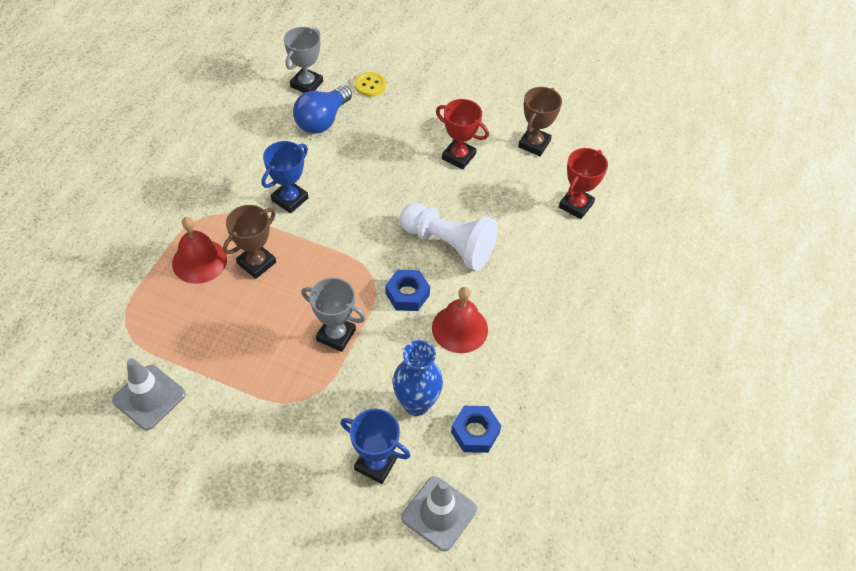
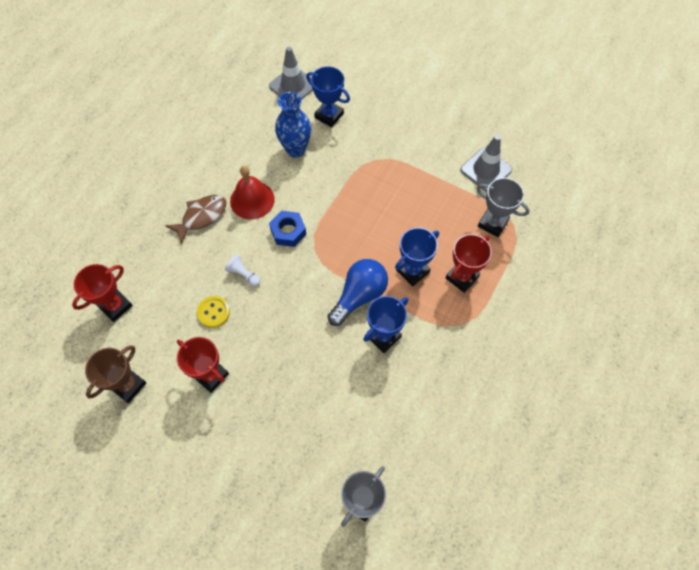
camera: 170 degrees left, 10 degrees up
(199, 261) = (462, 277): red bell -> red trophy
(256, 263) = (412, 271): brown trophy -> blue trophy
(322, 120) = (347, 439): blue light bulb -> blue light bulb (359, 296)
(336, 335) = (349, 203): grey trophy -> grey trophy (492, 223)
(370, 85) = (288, 492): yellow button -> yellow button (213, 312)
(449, 245) = (244, 274): white pawn -> white pawn, size x0.42
(475, 432) = (259, 128): blue nut -> none
(516, 303) = (201, 217): none -> brown fish

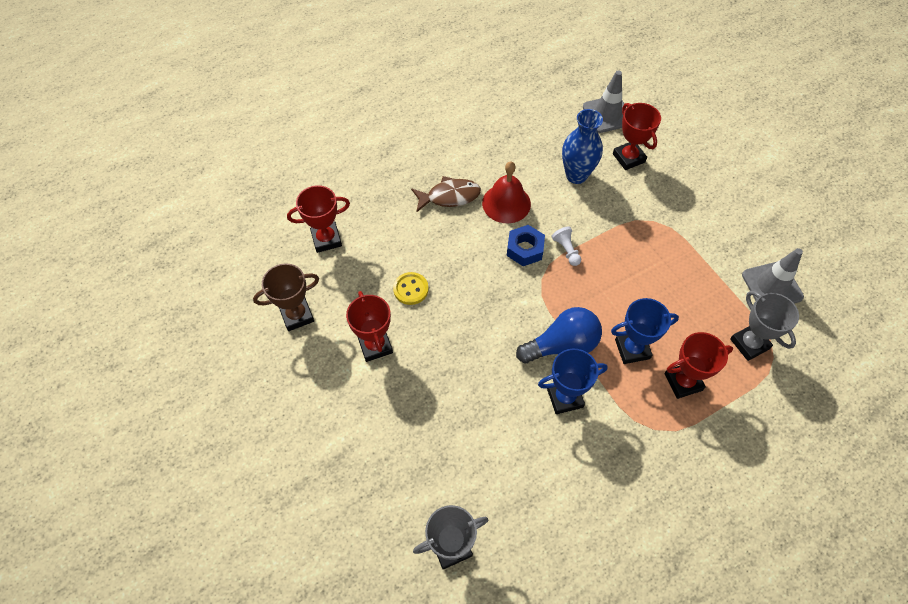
camera: 30 degrees right, 5 degrees down
(244, 274) = (459, 268): white pawn -> white pawn (566, 250)
(329, 115) = (628, 158): blue trophy -> red trophy

